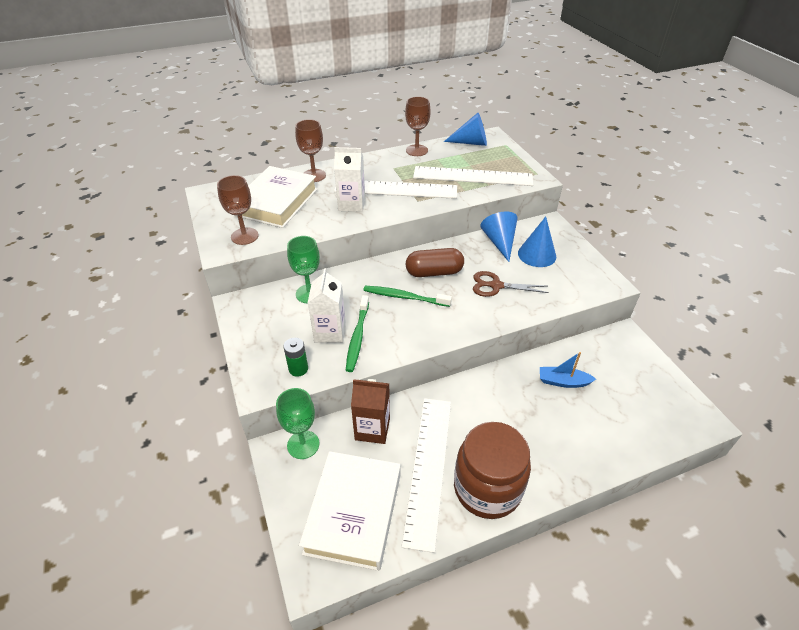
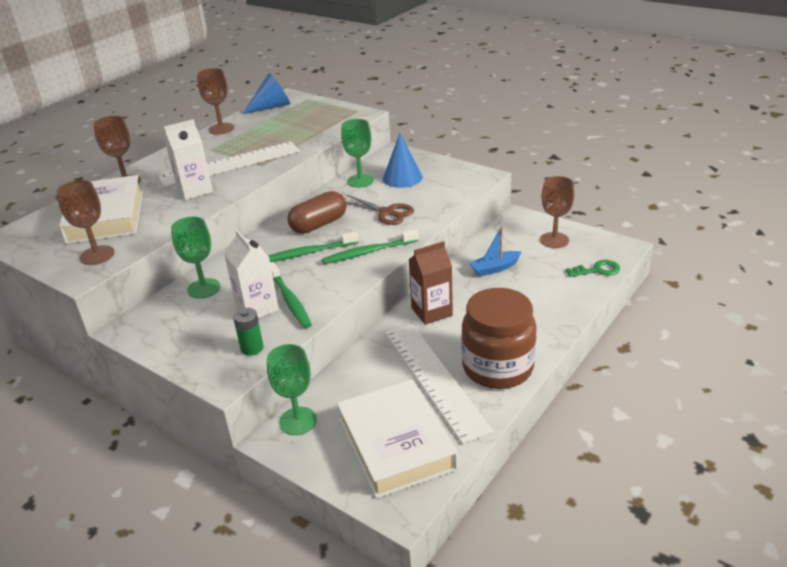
camera: 30 degrees left, 10 degrees down
(372, 429) = (356, 377): brown carton -> brown carton (431, 311)
(450, 320) = (368, 252): none -> green toothbrush
(472, 176) = (299, 131): white ruler -> none
(496, 286) = (386, 212): brown scissors -> brown scissors turned 120 degrees counterclockwise
(499, 242) = (360, 181): blue cone -> green goblet
(641, 379) = (554, 240): none -> brown goblet
(659, 435) = (597, 270): none -> green key

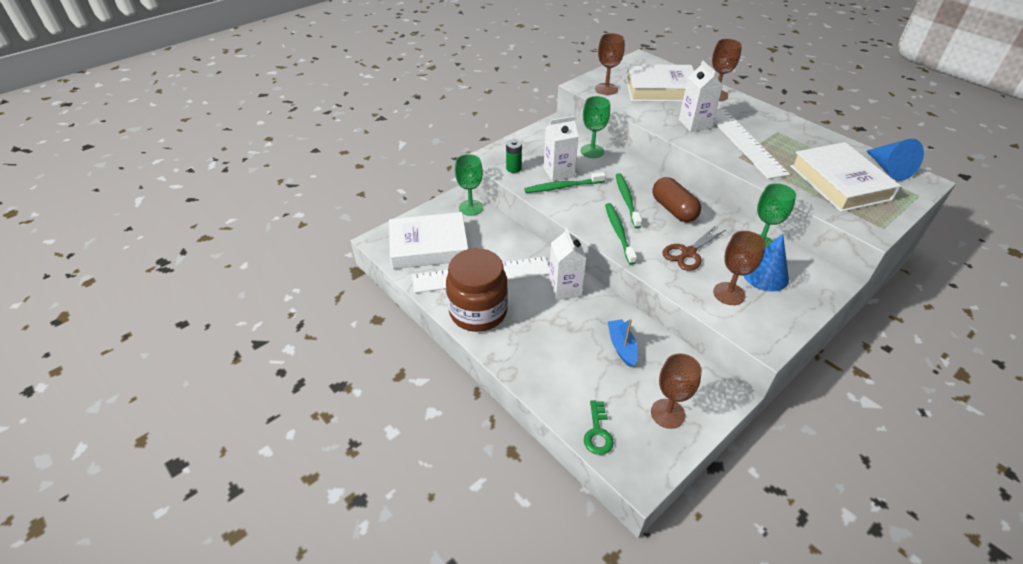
camera: 100 degrees right, 10 degrees up
(221, 129) = (826, 138): brown goblet -> brown goblet (729, 293)
(298, 124) = (839, 183): none -> white book
(431, 311) = (565, 288): brown carton -> white carton

